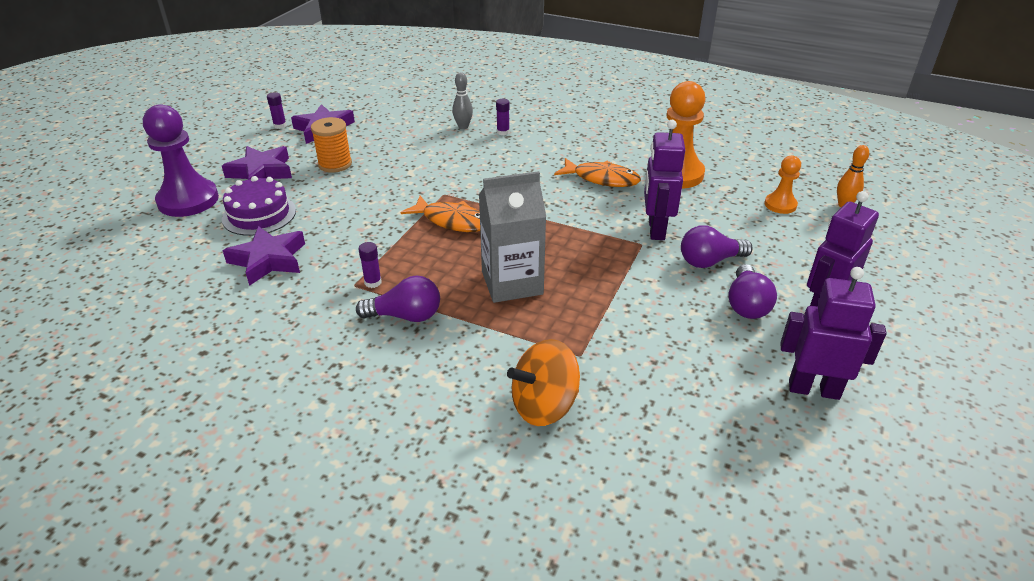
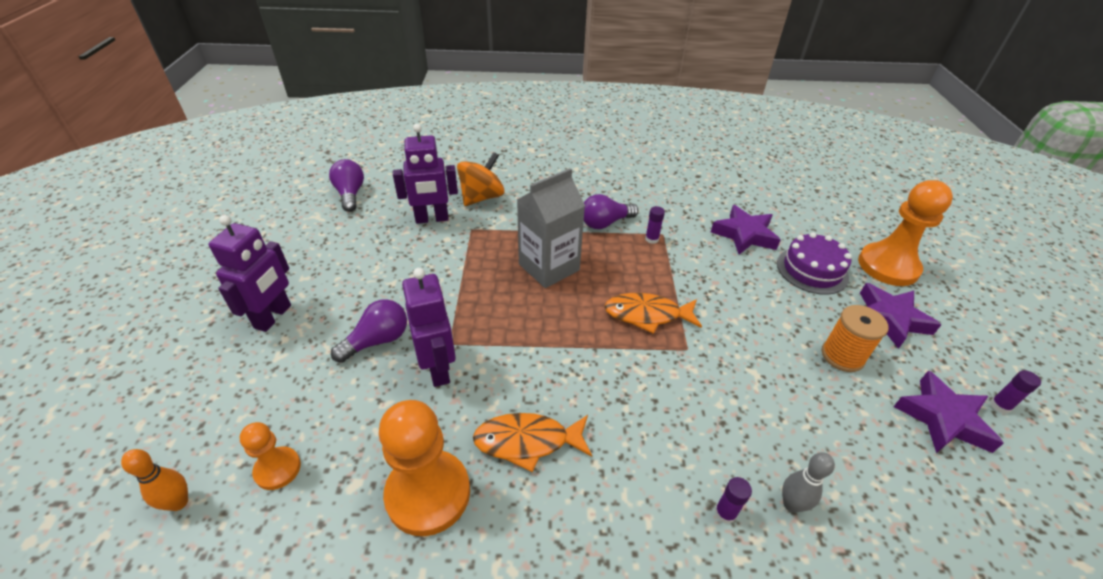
camera: 155 degrees right, 5 degrees up
(188, 200) = (888, 266): purple pawn -> orange pawn
(746, 304) = (344, 301): purple light bulb -> purple light bulb (350, 194)
(813, 389) = (303, 247): purple robot -> purple robot (432, 219)

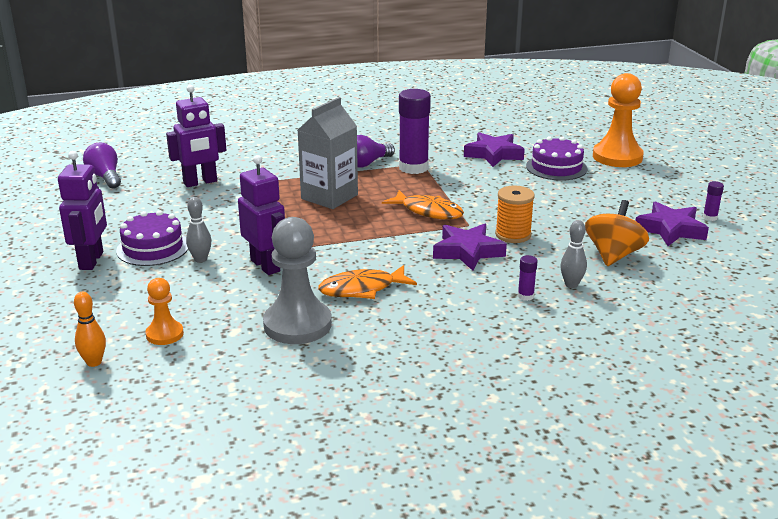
camera: 15 degrees left, 15 degrees down
(340, 310) = (153, 248): none -> purple cake
(377, 340) = (200, 259): purple light bulb -> grey bowling pin
(428, 493) = (297, 325): orange pawn -> grey pawn
(482, 197) = (240, 162): orange spinning top -> orange spinning top (613, 255)
(647, 315) = (428, 211): orange fish -> orange fish turned 135 degrees counterclockwise
(651, 239) = (413, 168): purple glue stick -> purple glue stick, size x2.34
(842, 356) = (591, 210): orange spool -> orange spool (513, 235)
(889, 319) = (623, 186): purple star -> purple star (468, 251)

